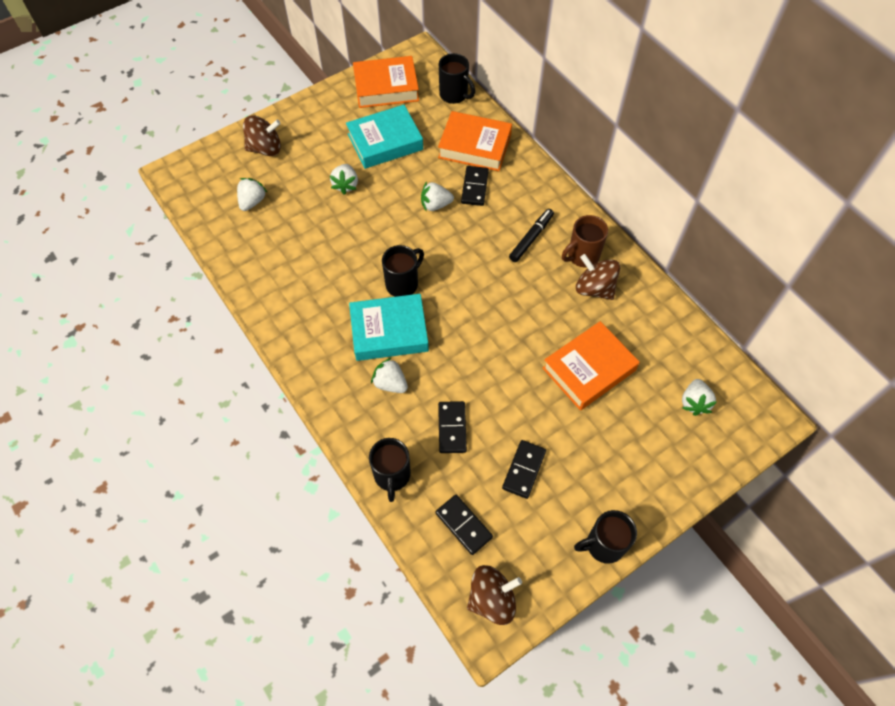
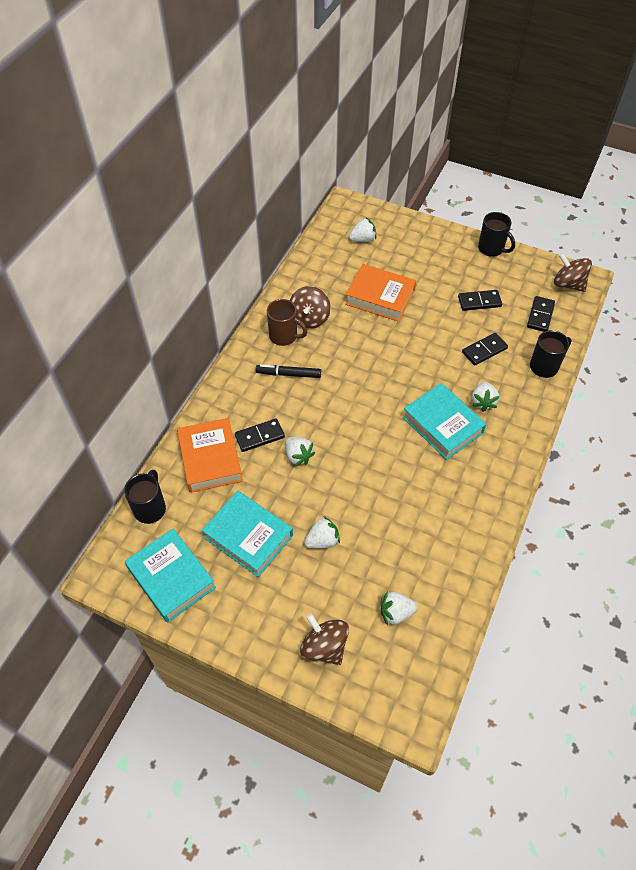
camera: 120 degrees left, 5 degrees down
(386, 87) = (171, 578): orange book -> turquoise book
(403, 283) = (394, 438): black mug -> none

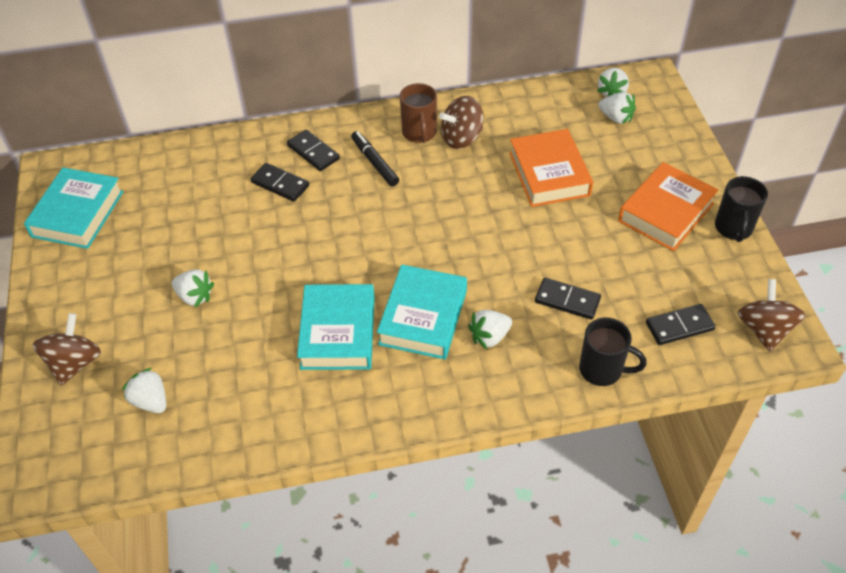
camera: 55 degrees right, 5 degrees down
(150, 508) = (141, 159): black mug -> none
(210, 459) = (225, 166): orange book -> orange book (666, 212)
(248, 537) = (159, 240): turquoise book -> turquoise book (338, 332)
(298, 456) = (281, 224): white strawberry -> white strawberry (611, 92)
(479, 301) = (637, 259): black domino -> black domino (313, 152)

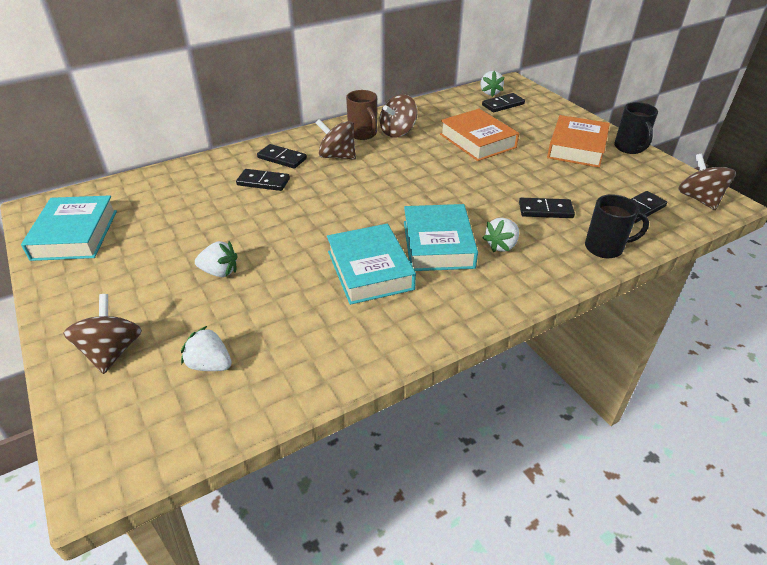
camera: 20 degrees left, 10 degrees down
(374, 162) = (337, 156): black marker -> brown spinning top
(616, 118) = (503, 105): white strawberry -> black domino

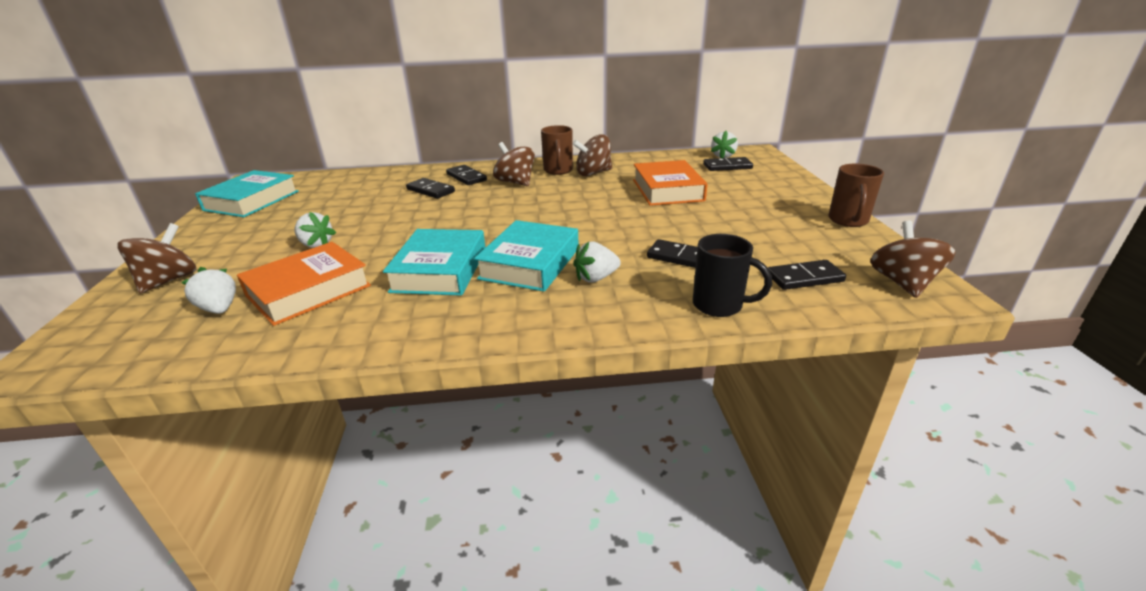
camera: 25 degrees right, 10 degrees down
(577, 147) = (778, 211): orange book -> orange book (309, 291)
(629, 148) = (848, 221): black mug -> brown mug

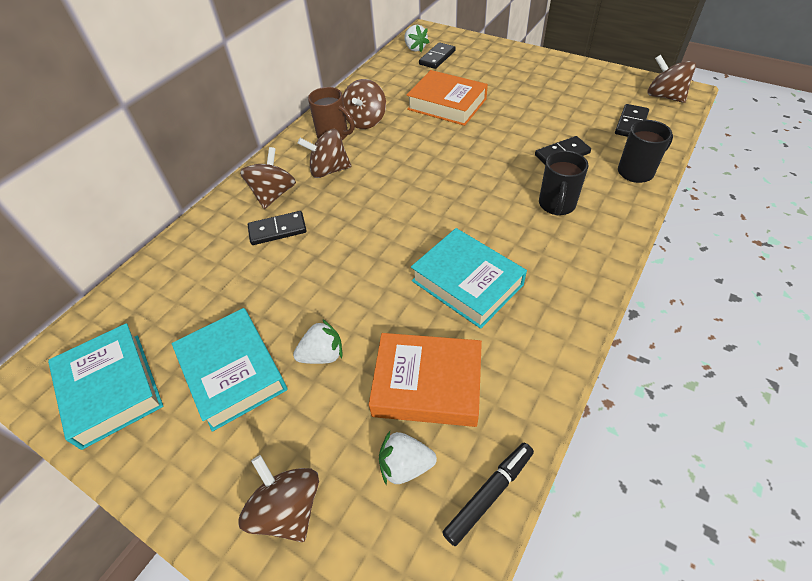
camera: 50 degrees left, 20 degrees up
(199, 354) = (489, 494): none -> black marker
(309, 291) = (427, 384): orange book -> orange book turned 75 degrees counterclockwise
(466, 177) = (273, 194): black domino -> brown spinning top
(530, 263) = (503, 228): turquoise book -> turquoise book (233, 372)
(596, 278) = (556, 205): white strawberry -> black mug
(848, 221) = (576, 66): brown mug -> none

